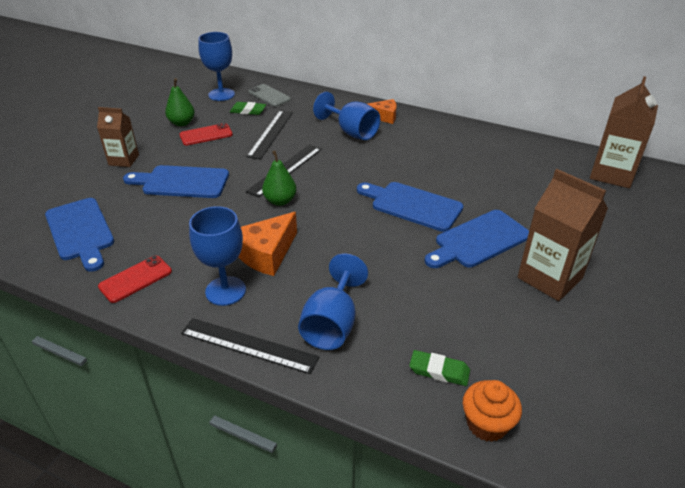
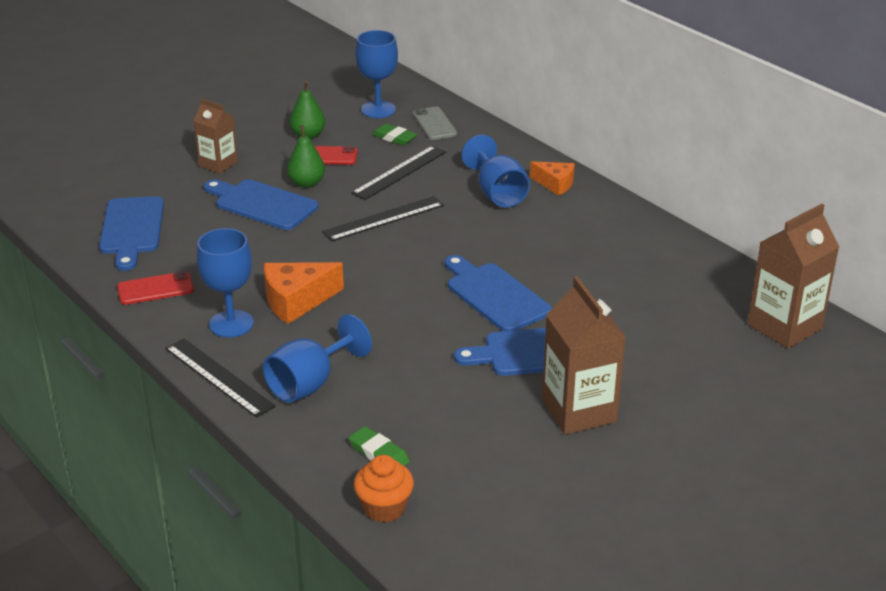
camera: 25 degrees right, 5 degrees down
(280, 201) = (351, 251): green pear -> green pear (307, 183)

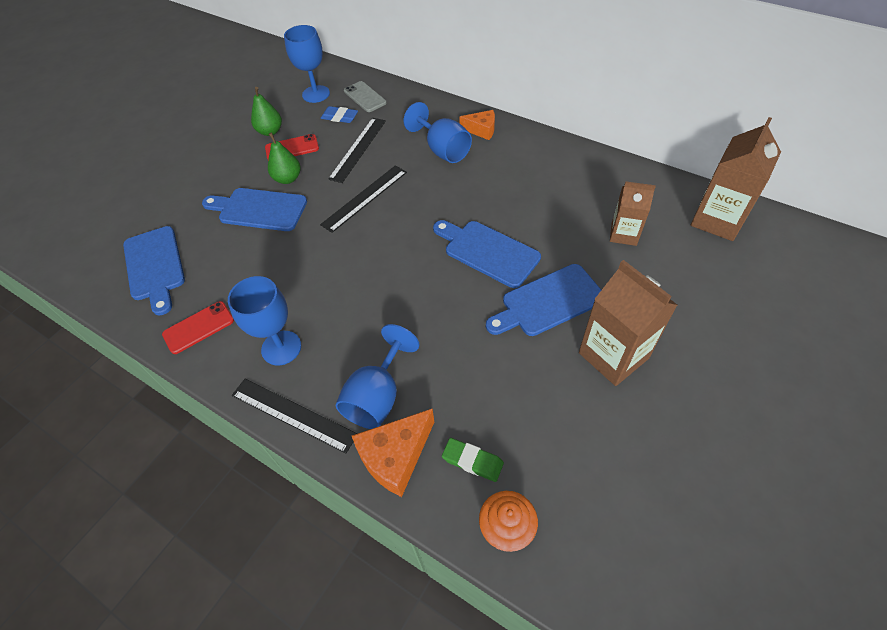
camera: 15 degrees left, 20 degrees up
(218, 164) = (206, 178): brown carton -> brown carton (623, 234)
(296, 301) = (328, 305): orange cheese -> orange cheese (395, 457)
(394, 138) = (339, 117): green eraser -> blue eraser

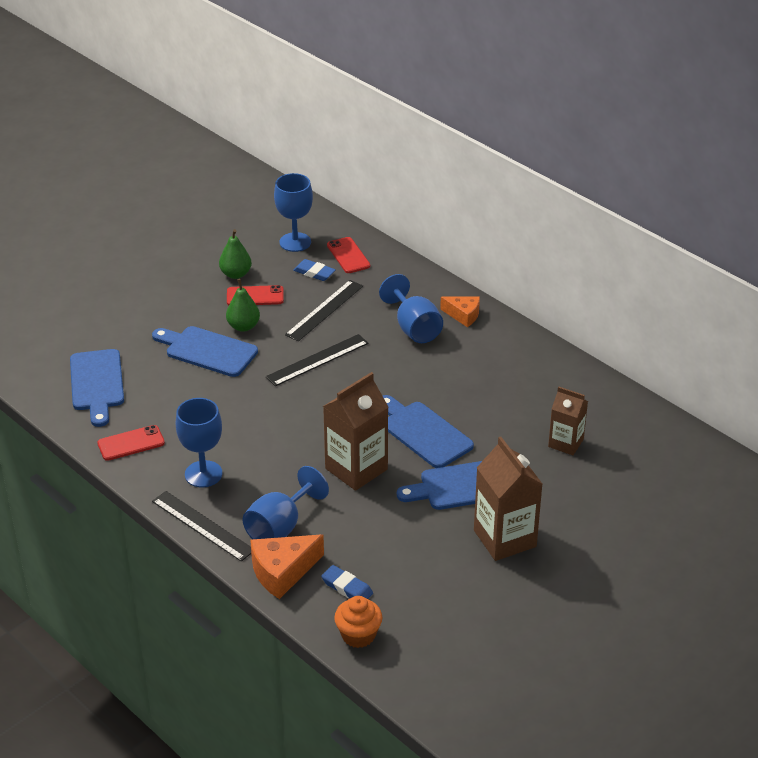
camera: 10 degrees right, 15 degrees down
(365, 97) = (348, 255): grey phone -> red phone
(472, 461) = (347, 587): green eraser -> blue eraser
(717, 220) = (668, 449): brown carton -> brown carton (356, 469)

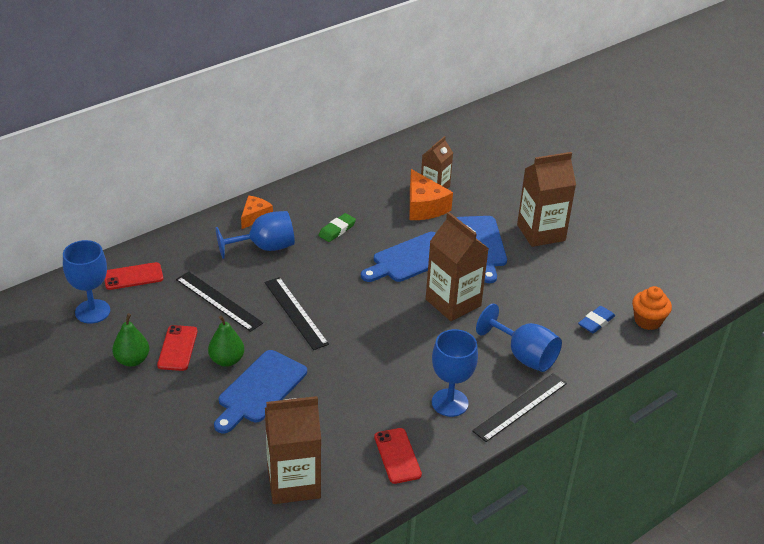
camera: 85 degrees left, 0 degrees up
(97, 384) = (293, 483): blue cutting board -> brown carton
(282, 572) = (579, 358): orange cheese -> orange cheese (424, 206)
(314, 273) = (153, 302): blue eraser -> none
(458, 374) = (337, 230): none -> green eraser

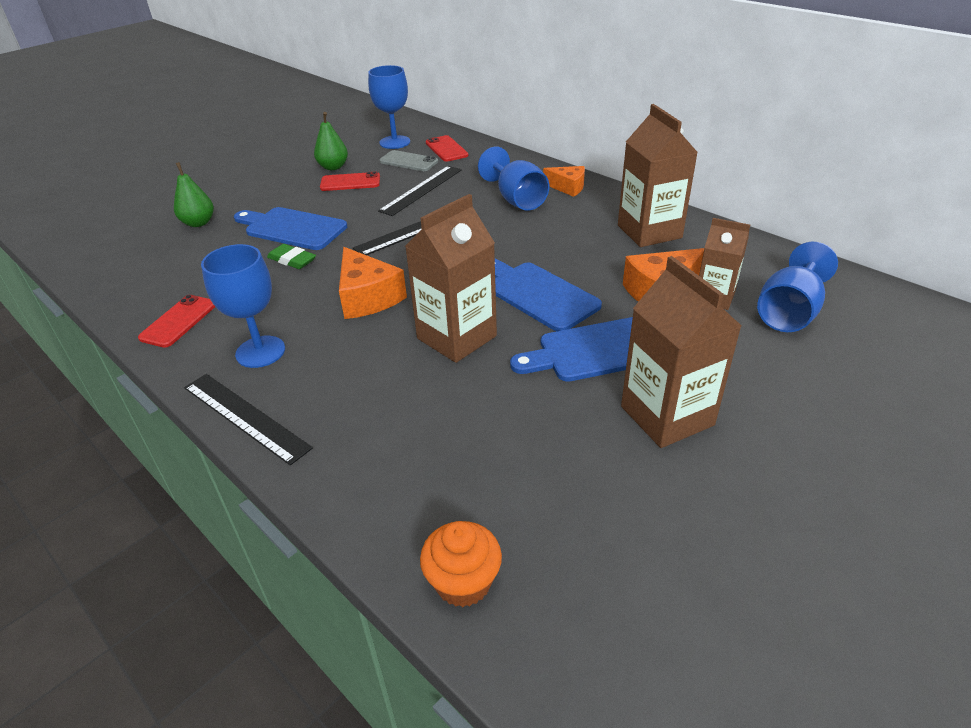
camera: 85 degrees right, 0 degrees up
(149, 305) = (408, 161): none -> grey phone
(227, 360) = (334, 206): green pear -> green pear (198, 223)
(293, 483) = (159, 263): brown carton -> brown carton (649, 232)
(337, 230) = (571, 236): green eraser -> green eraser (292, 260)
(392, 344) = (367, 297): none -> orange cheese
(397, 456) = (179, 321): red phone -> red phone turned 45 degrees counterclockwise
(524, 355) = (352, 414): blue goblet -> blue goblet (789, 313)
(596, 322) = (444, 499): blue eraser -> none

